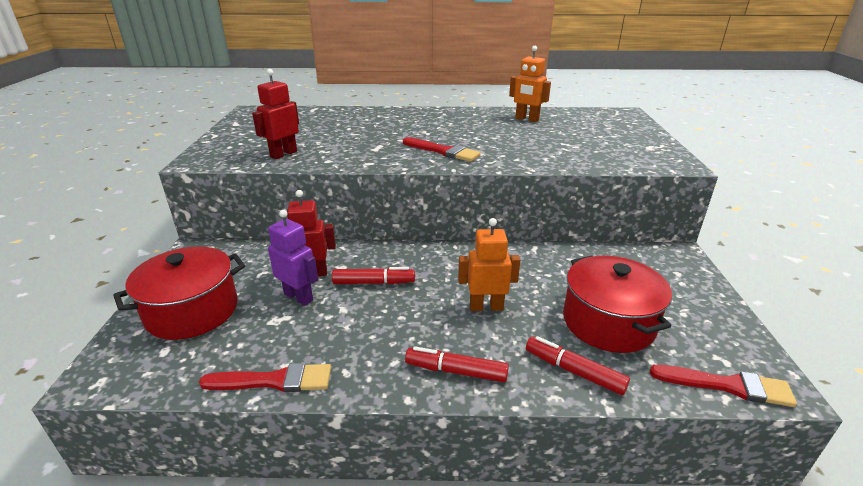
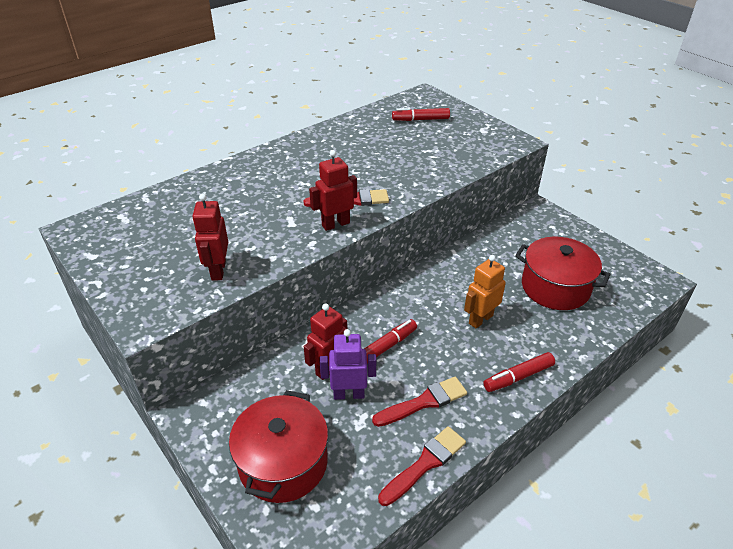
camera: 40 degrees left, 10 degrees up
(405, 159) = (335, 224): none -> red robot
(526, 119) = (364, 131): orange robot -> none
(574, 371) = (573, 333): red marker -> red marker (421, 119)
(727, 385) = (643, 294): red brush -> red brush (424, 402)

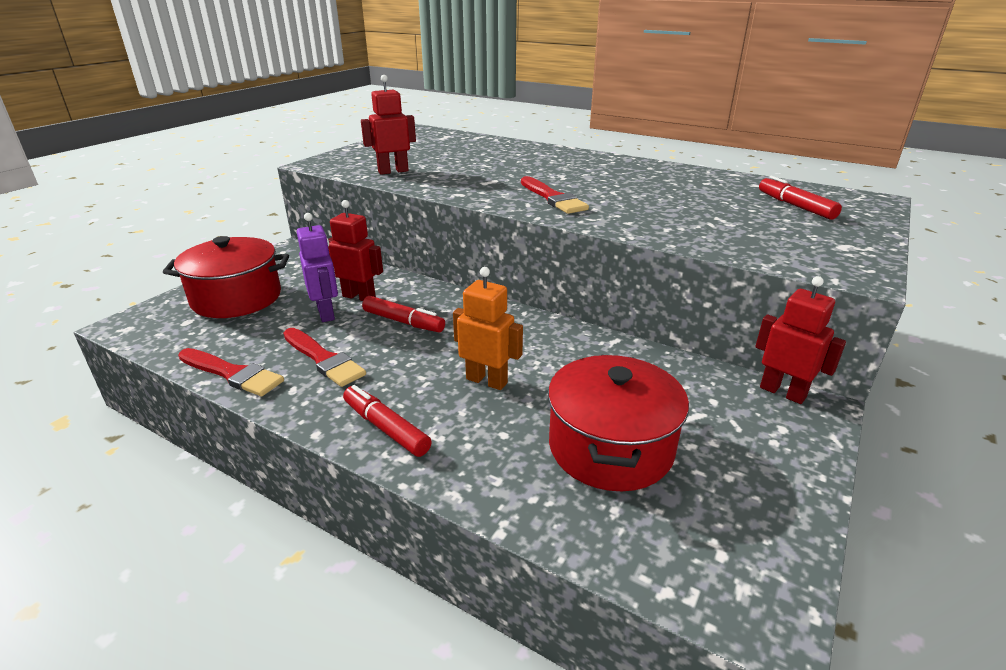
camera: 70 degrees right, 10 degrees down
(335, 224) = (500, 198): red robot -> red robot (782, 392)

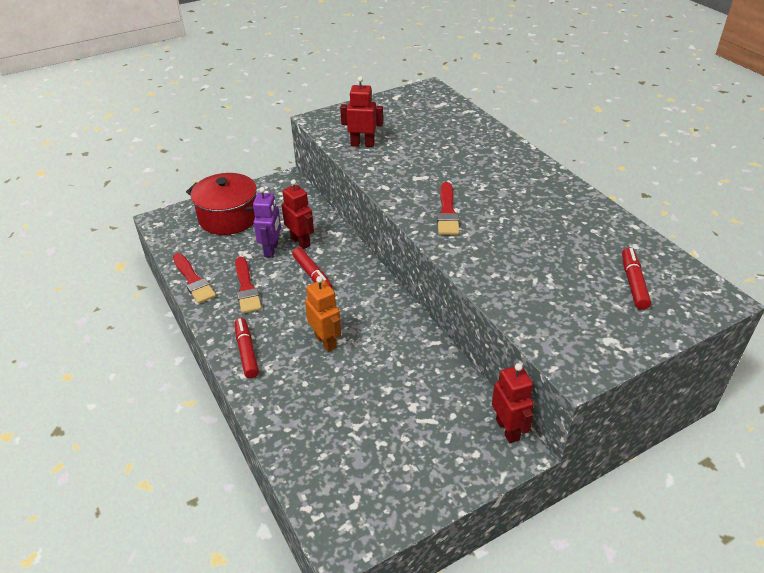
camera: 30 degrees right, 10 degrees up
(610, 447) = (356, 418): red pot -> none

